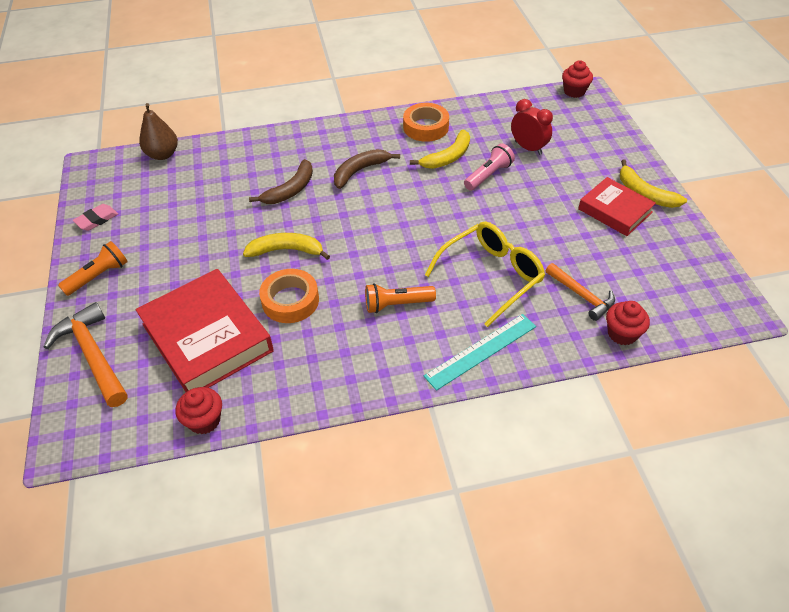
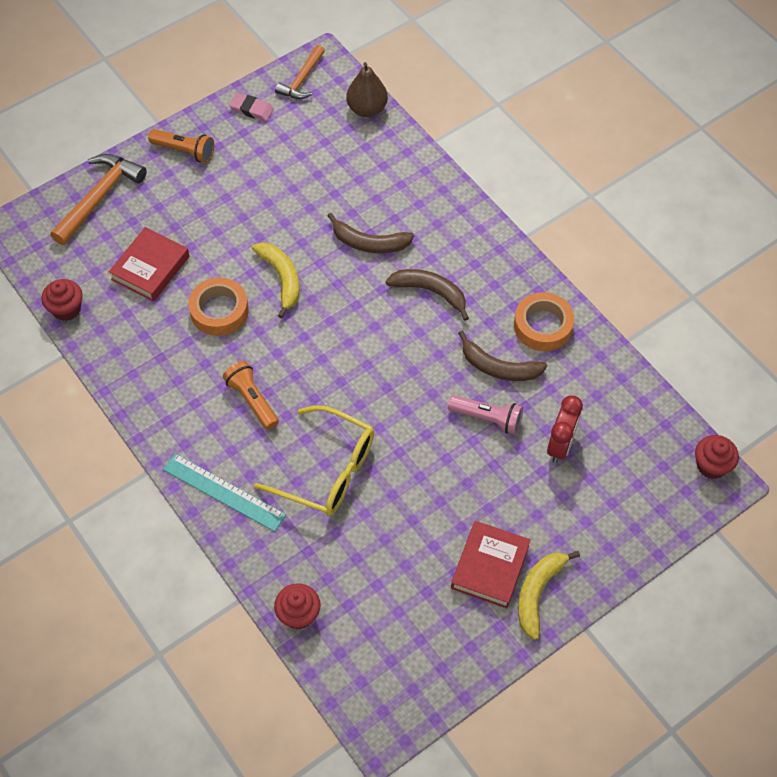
camera: 65 degrees right, 10 degrees up
(207, 337) = (150, 268): red book -> red book, size x0.60
(447, 157) = (498, 367): yellow banana -> brown banana
(582, 295) = (336, 564): orange hammer -> orange hammer (302, 80)

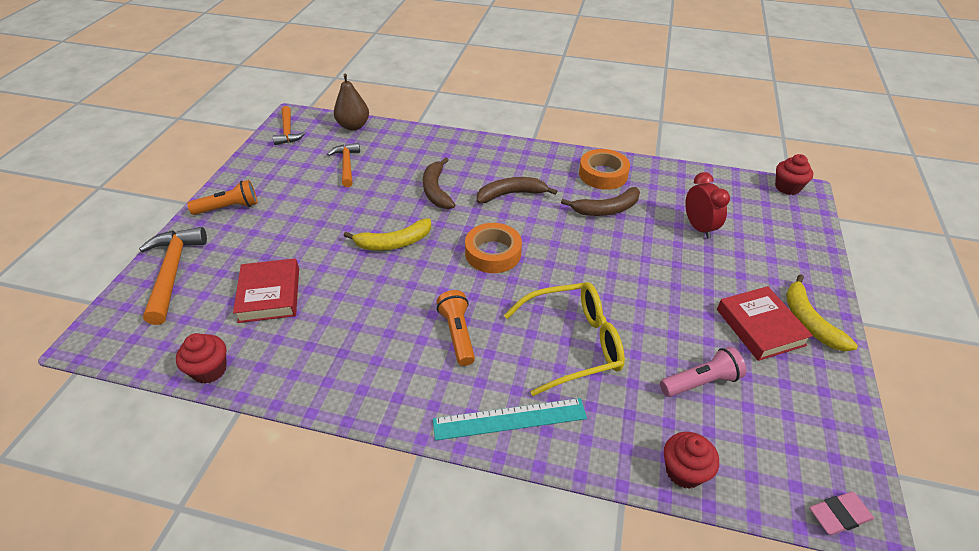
camera: 40 degrees left, 15 degrees down
(219, 311) = (363, 290): orange tape -> orange tape (493, 253)
(251, 109) = (263, 161): pink eraser -> pink eraser (839, 515)
(252, 400) = (457, 334): orange flashlight -> orange flashlight turned 60 degrees clockwise
(282, 279) = (393, 243): yellow banana -> yellow banana turned 135 degrees clockwise
(318, 160) = (346, 165): none -> orange hammer
(369, 243) = (436, 190): brown banana -> brown banana turned 105 degrees clockwise
(487, 418) = (637, 240): pink flashlight -> pink flashlight (701, 382)

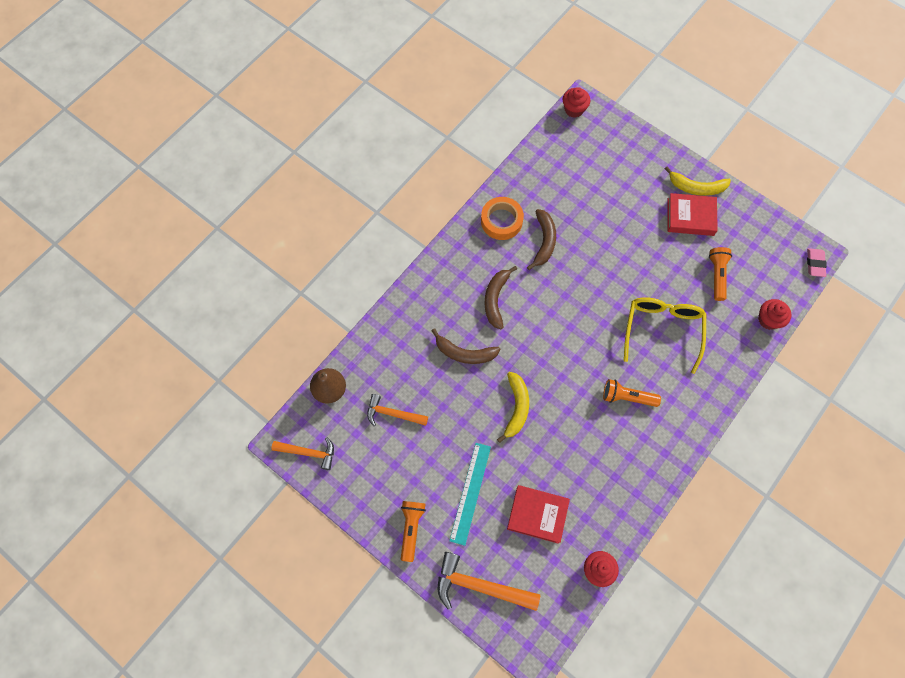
camera: 65 degrees left, 25 degrees up
(493, 253) = (558, 342): orange tape -> none
(509, 419) = (704, 394): turquoise ruler -> turquoise ruler (470, 493)
(699, 228) = (590, 193): red clock -> none
(701, 382) = (717, 275): pink flashlight -> orange flashlight

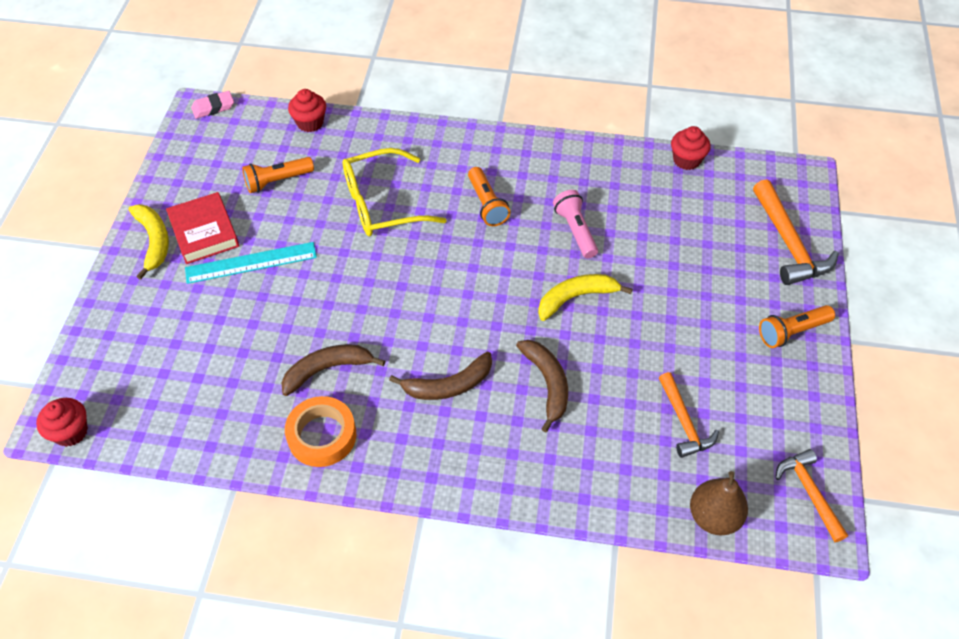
camera: 120 degrees left, 15 degrees down
(470, 493) = (706, 296): turquoise ruler -> turquoise ruler (251, 262)
(537, 514) = (677, 227): red book -> none
(572, 442) = (575, 230): none -> pink flashlight

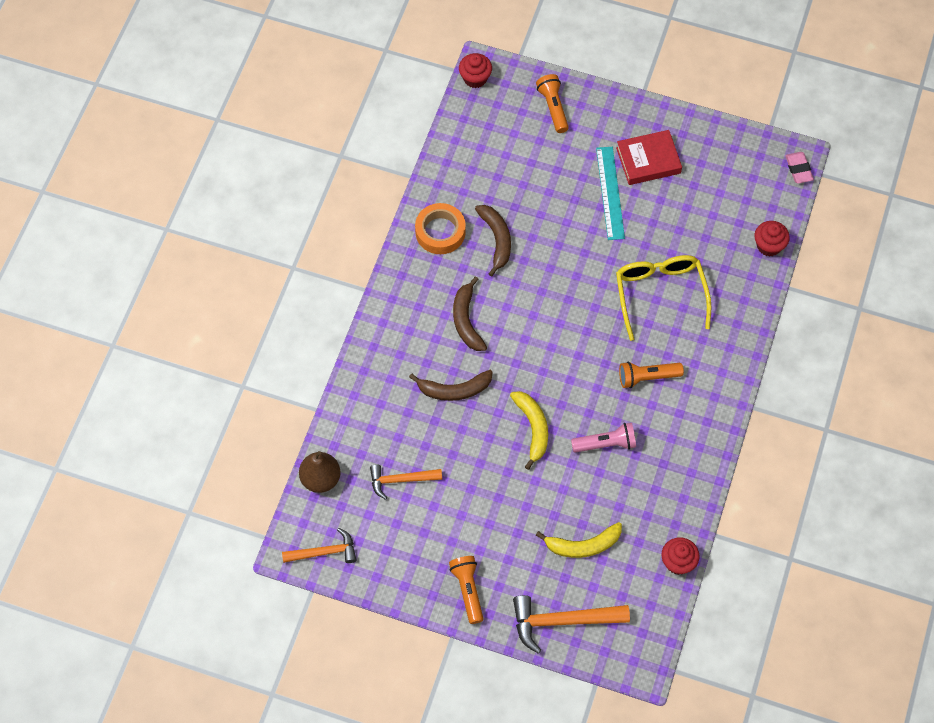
camera: 100 degrees right, 10 degrees up
(154, 241) = (643, 125): yellow banana -> yellow banana (583, 545)
(277, 181) = (698, 216): orange flashlight -> orange flashlight (553, 107)

